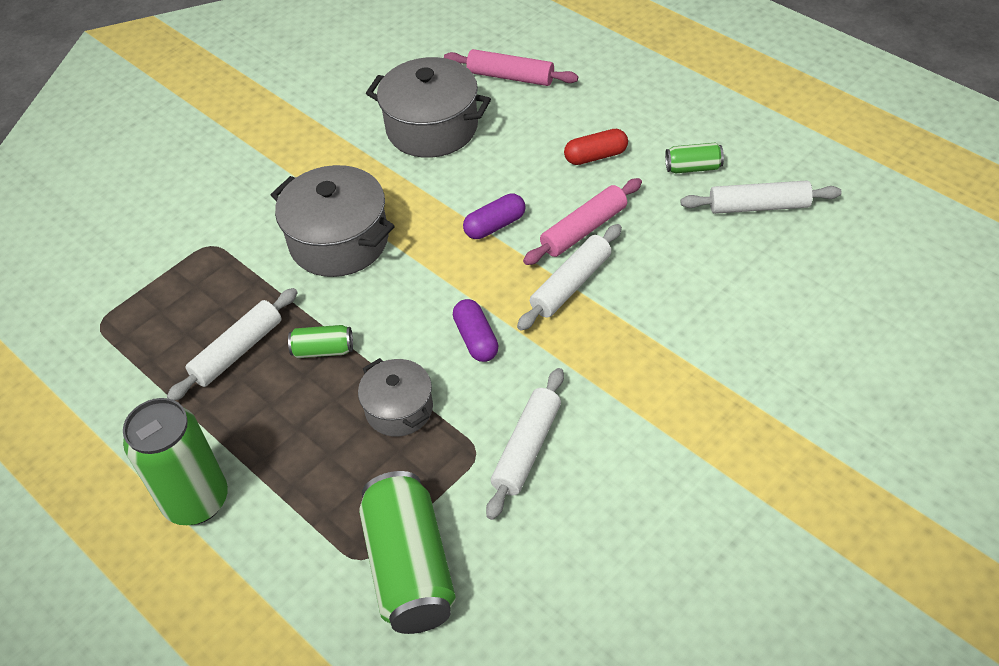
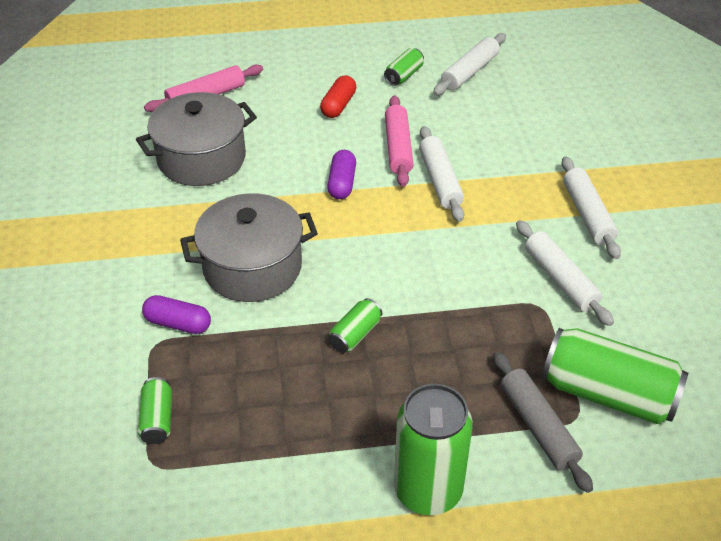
camera: 55 degrees left, 5 degrees down
(141, 297) = (157, 419): none -> green can
(238, 351) = (297, 386): white rolling pin -> white rolling pin (587, 214)
(325, 536) = (538, 426): none -> grey rolling pin
(399, 409) = (459, 323): grey pot -> none
(476, 339) = (437, 250): purple capsule -> purple capsule (178, 323)

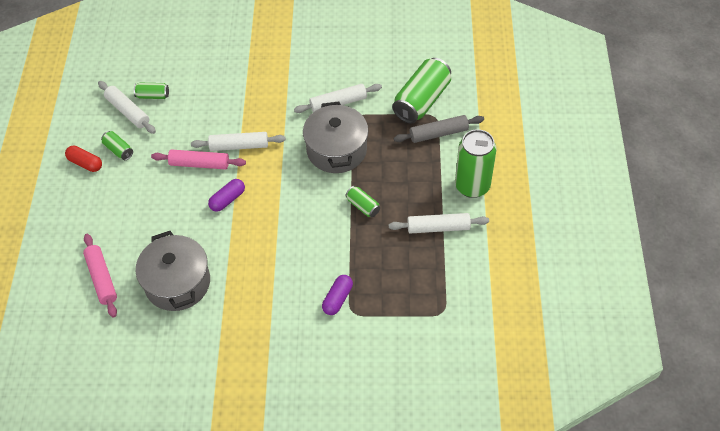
camera: 80 degrees left, 10 degrees up
(157, 419) = (411, 310): green can -> green can (153, 96)
(252, 267) = (296, 256): grey pot -> grey pot (336, 150)
(338, 105) = (141, 193): red capsule -> red capsule (85, 163)
(342, 183) = (227, 199): purple capsule -> purple capsule turned 60 degrees counterclockwise
(587, 214) = (288, 79): white rolling pin -> white rolling pin (438, 227)

